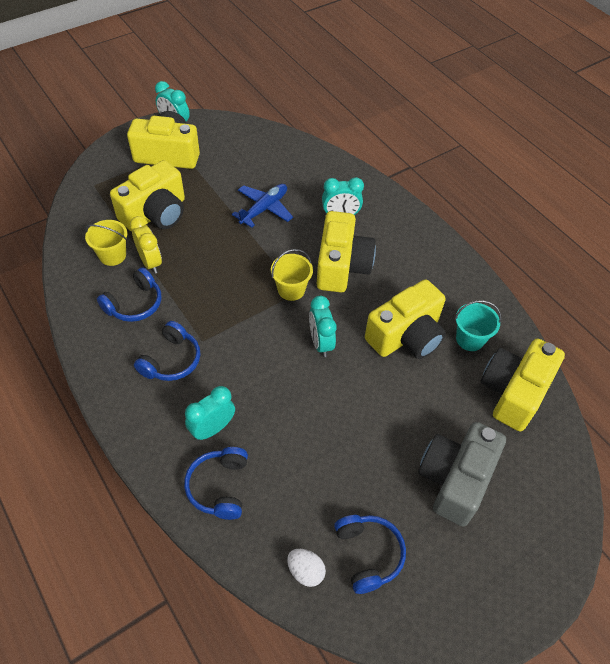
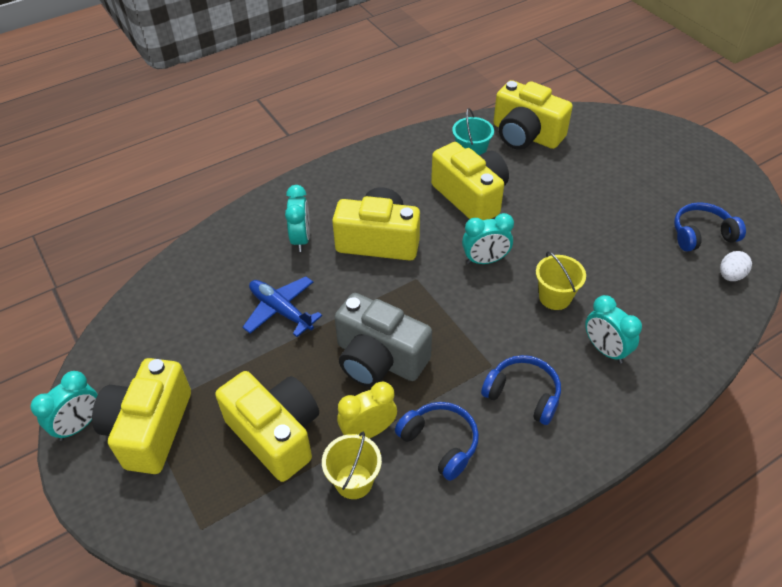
camera: 85 degrees left, 5 degrees down
(219, 487) = (669, 341): blue headphones -> none
(291, 289) = (413, 284): yellow bucket -> yellow bucket (555, 297)
(455, 479) = (618, 177): grey camera -> grey camera (379, 359)

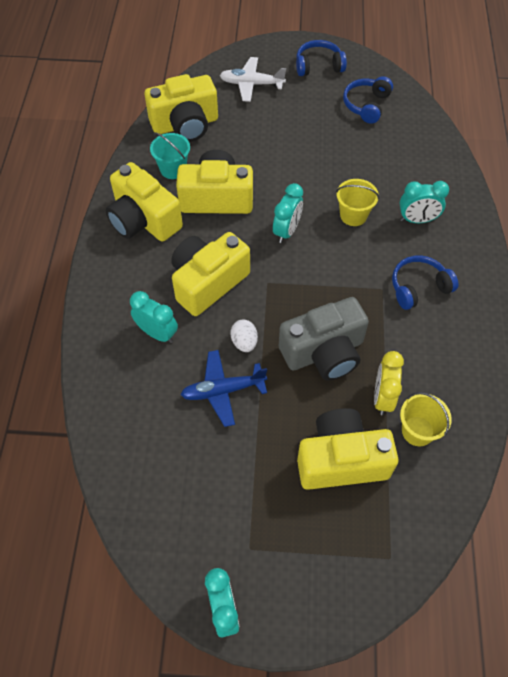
camera: 55 degrees left, 10 degrees up
(150, 428) = (269, 551): yellow camera -> yellow camera (143, 220)
(440, 443) = (423, 359): blue headphones -> blue headphones (318, 66)
(621, 147) = (251, 84): none -> white plane
(730, 275) = (410, 117): white egg -> white egg (244, 342)

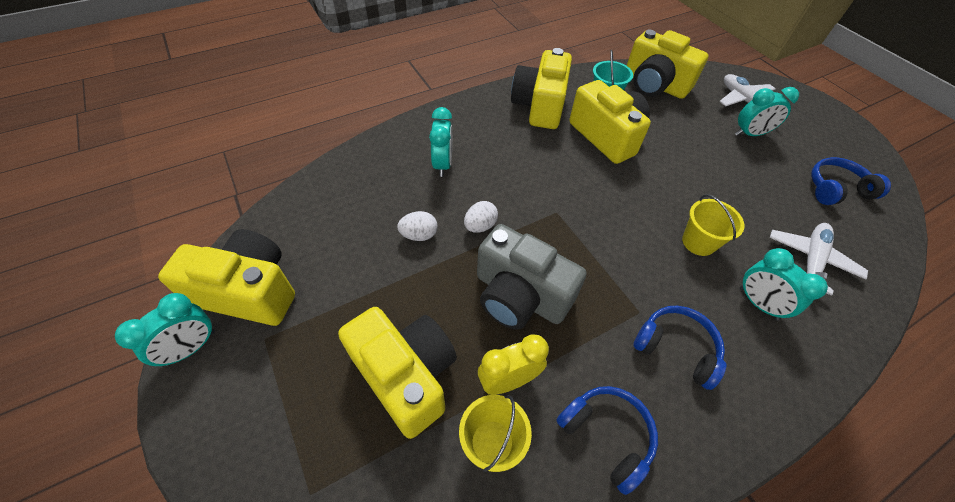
camera: 55 degrees right, 5 degrees down
(208, 282) = (519, 171): yellow camera -> yellow camera (249, 291)
(223, 390) = (419, 235): blue plane -> white egg
(286, 231) = (624, 199): turquoise clock -> turquoise clock (750, 134)
(318, 66) = (827, 133): blue headphones -> blue headphones (606, 435)
(407, 166) = (811, 260): none -> white plane

